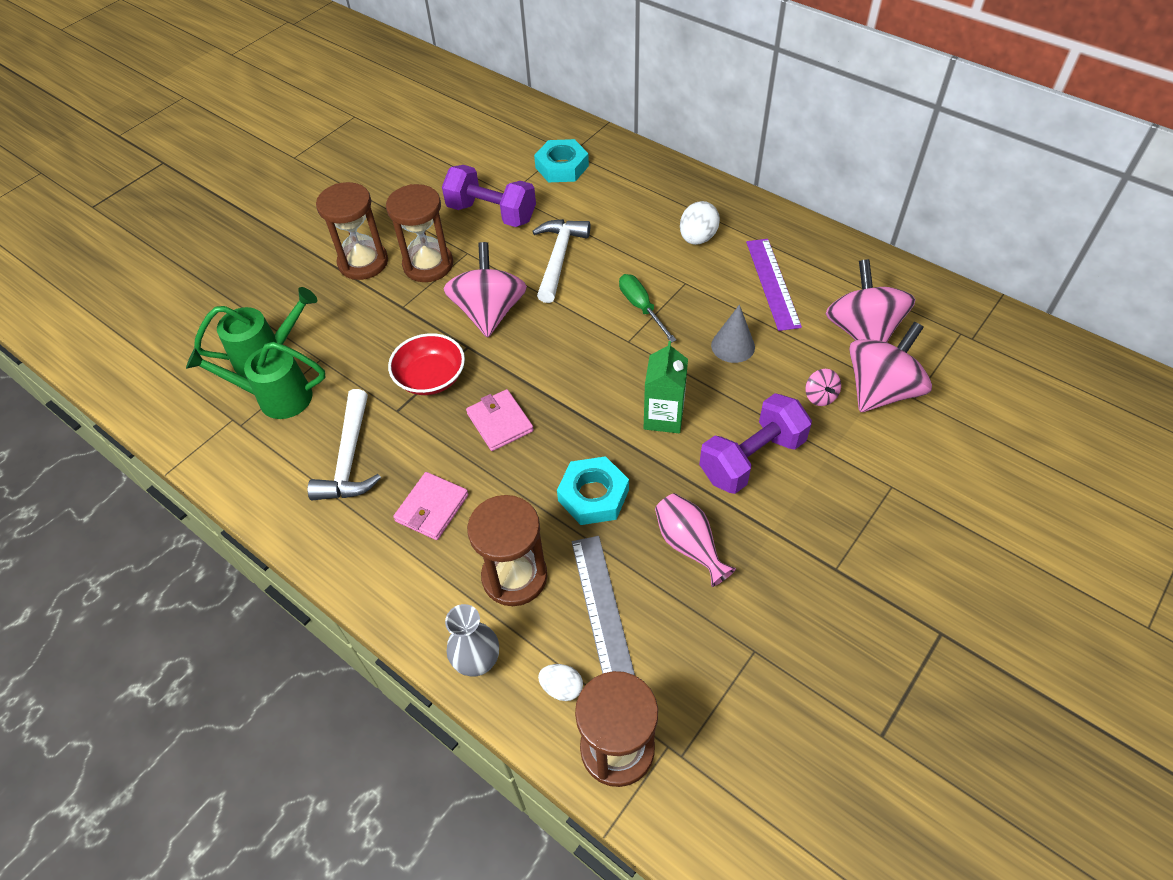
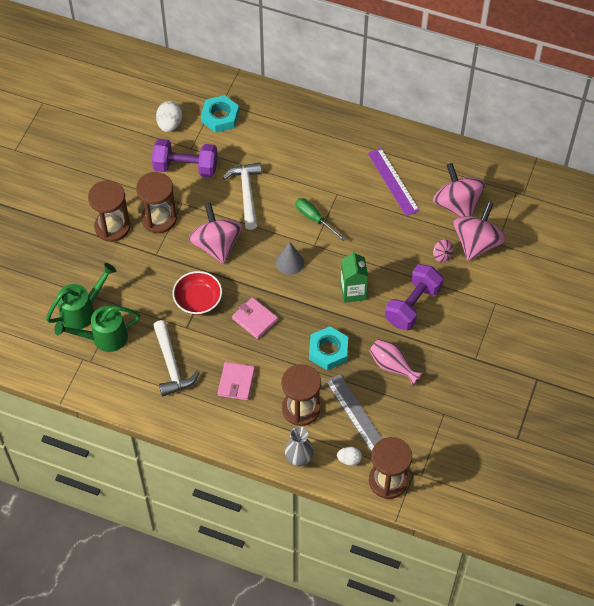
camera: 20 degrees left, 5 degrees up
(697, 238) = (334, 157): white egg -> white egg (170, 124)
(733, 346) = (380, 233): grey cone -> grey cone (289, 262)

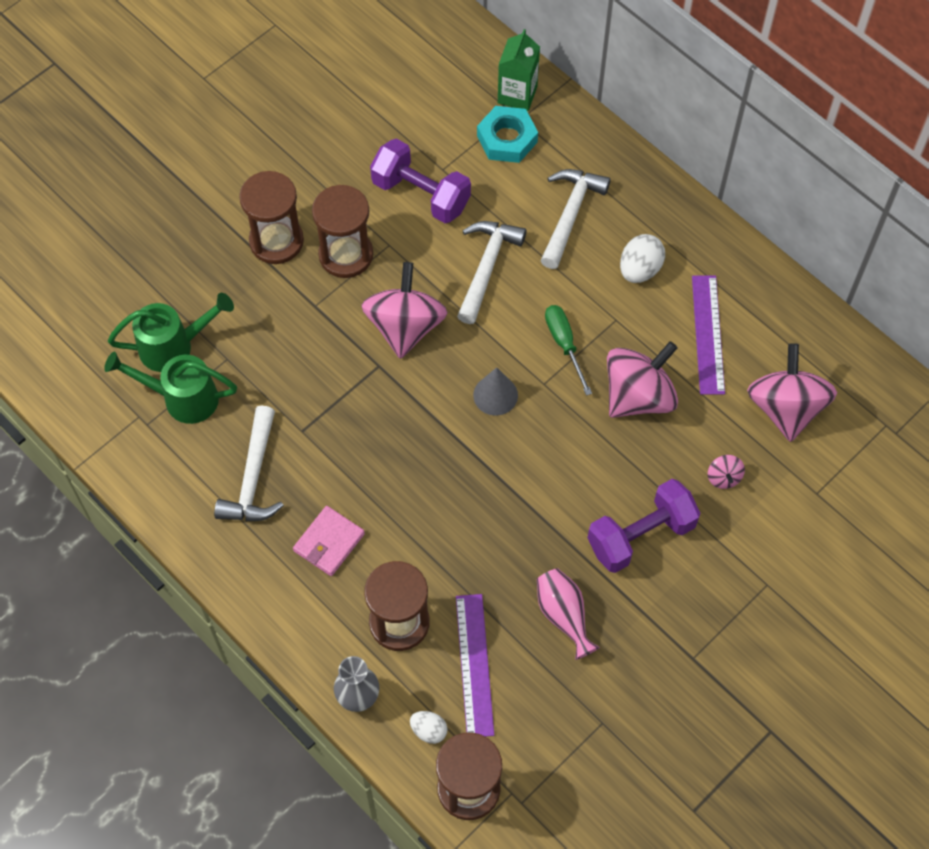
camera: 25 degrees right, 5 degrees up
(170, 124) = (431, 122): white egg -> white egg (640, 269)
(198, 300) = (338, 397): red bowl -> none
(254, 319) = (402, 459): pink wallet -> none
(280, 146) = (570, 215): none -> white hammer
(328, 351) = (483, 552): turquoise nut -> none
(353, 291) = (564, 477): green carton -> green carton (517, 95)
(356, 413) = (475, 664): grey ruler -> purple ruler
(476, 243) = (785, 480): pink spinning top -> pink spinning top (638, 396)

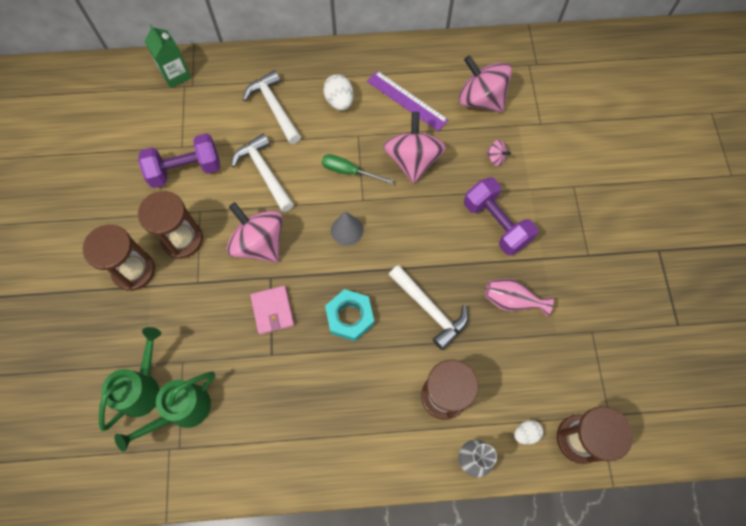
camera: 50 degrees left, 5 degrees up
(253, 477) = (276, 409): white hammer -> white hammer (429, 309)
(329, 542) = (358, 397): pink wallet -> pink wallet (272, 310)
(475, 664) = (504, 373): purple ruler -> none
(507, 139) = (197, 101): turquoise nut -> turquoise nut (350, 317)
(641, 536) = (496, 224): purple dumbbell -> purple dumbbell turned 45 degrees counterclockwise

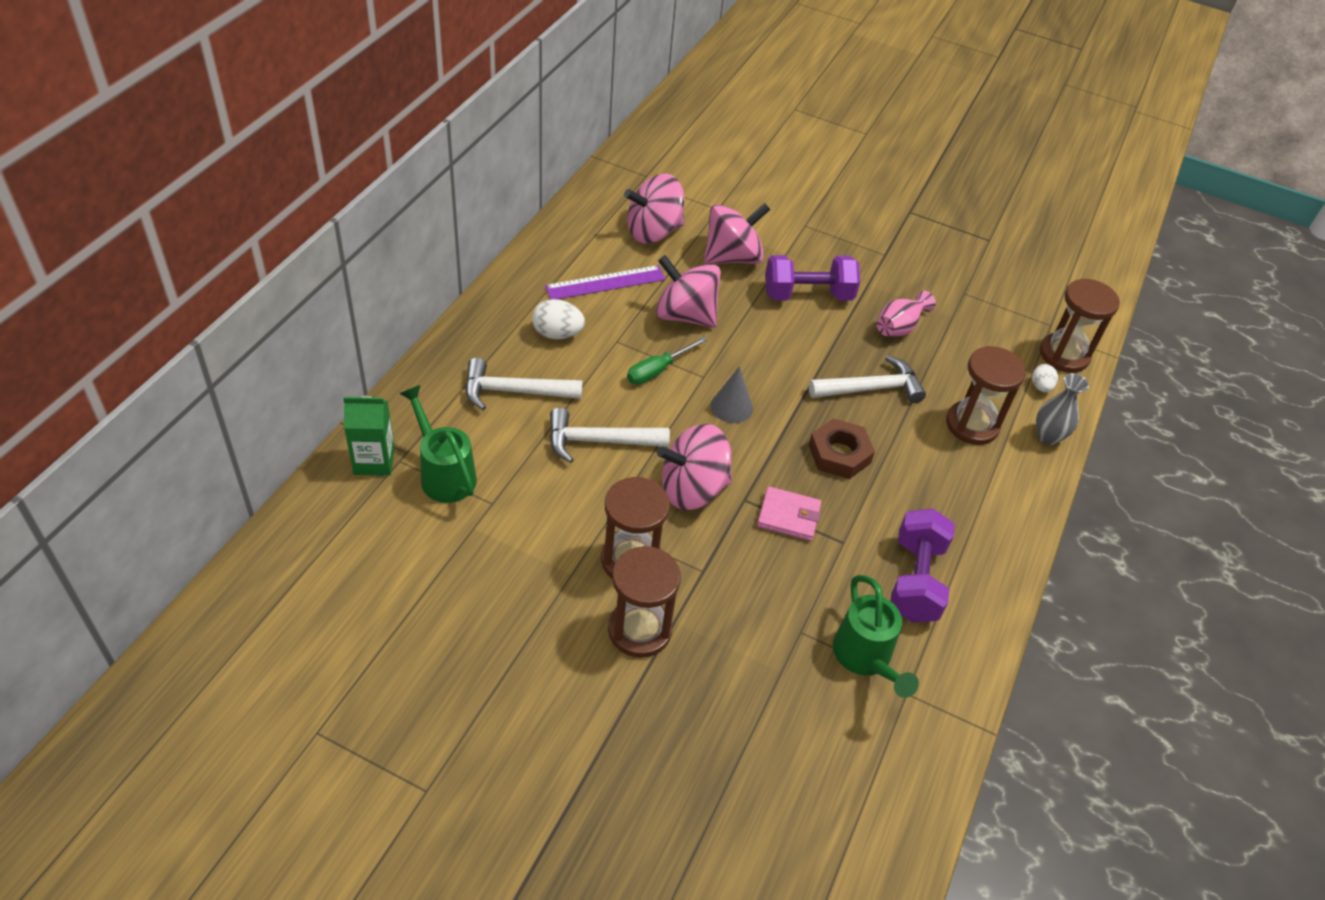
camera: 65 degrees left, 20 degrees down
(142, 388) = (812, 688): green watering can -> green watering can (444, 474)
(185, 170) = (531, 514): purple dumbbell -> purple dumbbell (915, 580)
(350, 317) = (839, 454): turquoise nut -> brown nut
(495, 158) = (732, 257): pink spinning top -> pink spinning top, size x2.35

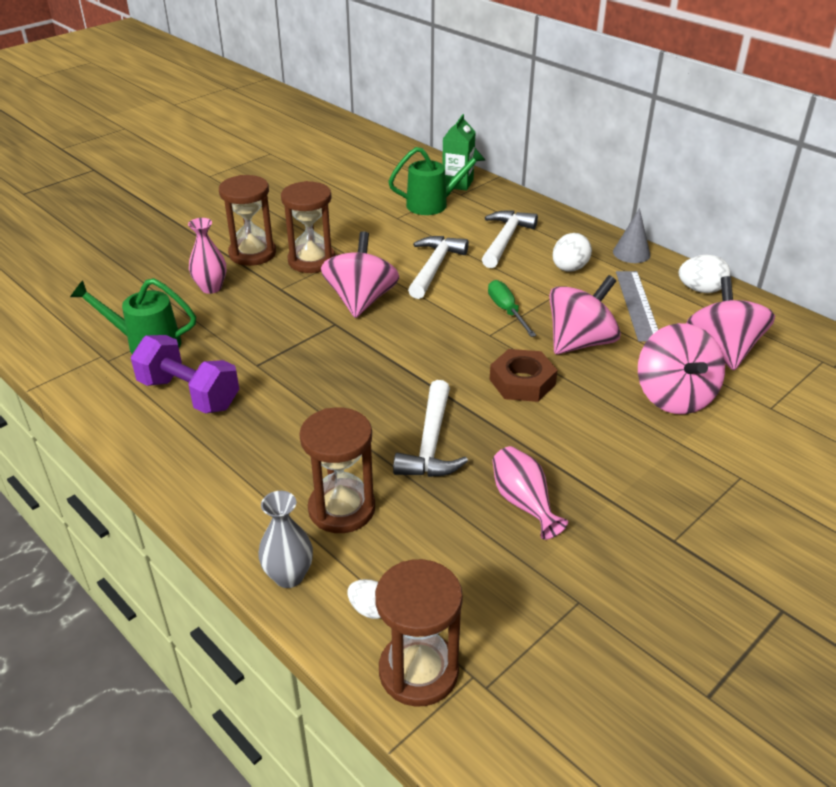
camera: 115 degrees right, 10 degrees down
(560, 244) = (700, 290): none -> white egg
(605, 283) = (637, 305): purple ruler -> grey ruler
(731, 407) = (444, 342): grey cone -> grey cone (631, 253)
(733, 643) = (211, 288): none -> pink vase
(788, 516) = (303, 342): pink wallet -> none
(808, 295) = (598, 439): purple dumbbell -> none
(839, 454) = (354, 392): brown nut -> brown nut (522, 382)

